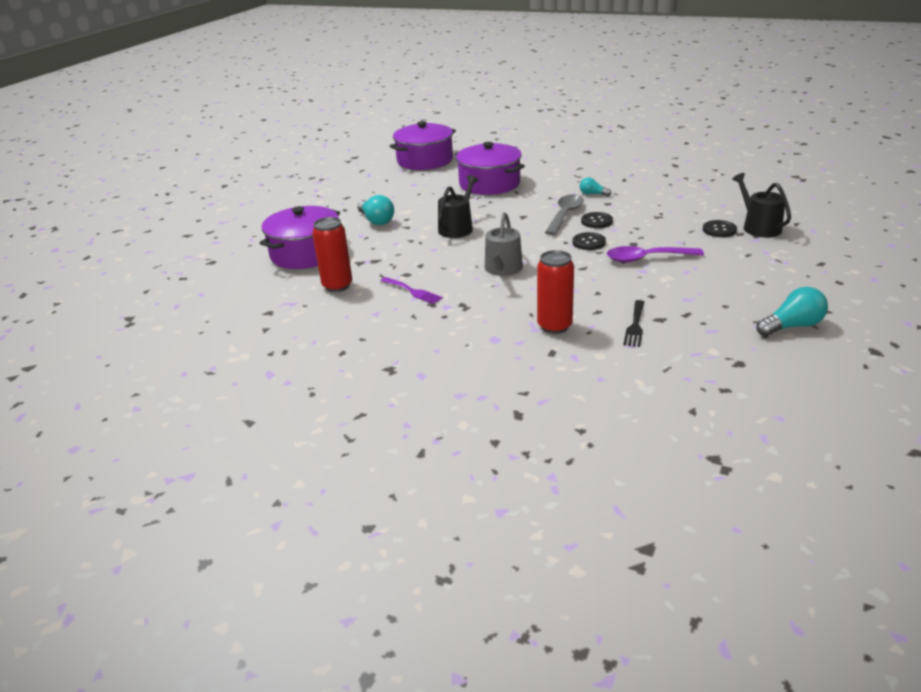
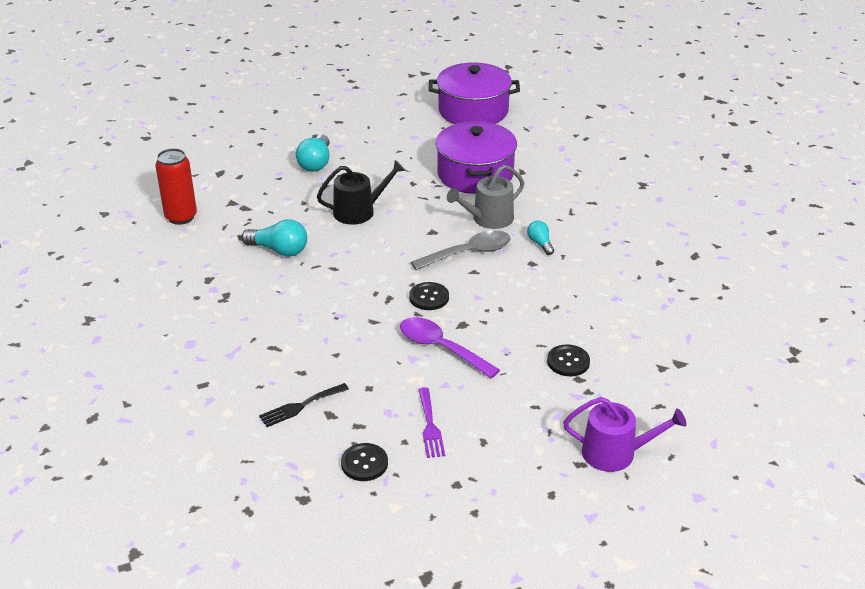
camera: 40 degrees right, 5 degrees up
(306, 253) = (213, 169): purple pot -> none
(413, 291) = (217, 258): purple fork -> purple fork (430, 426)
(502, 269) = (313, 279): grey watering can -> grey watering can (488, 219)
(554, 326) = (247, 362): red can -> none
(596, 221) = (481, 278): black button -> black button (364, 463)
(758, 227) = (612, 384): black watering can -> none
(792, 326) = (413, 502): turquoise light bulb -> turquoise light bulb (279, 250)
(824, 250) = (615, 453): none -> purple watering can

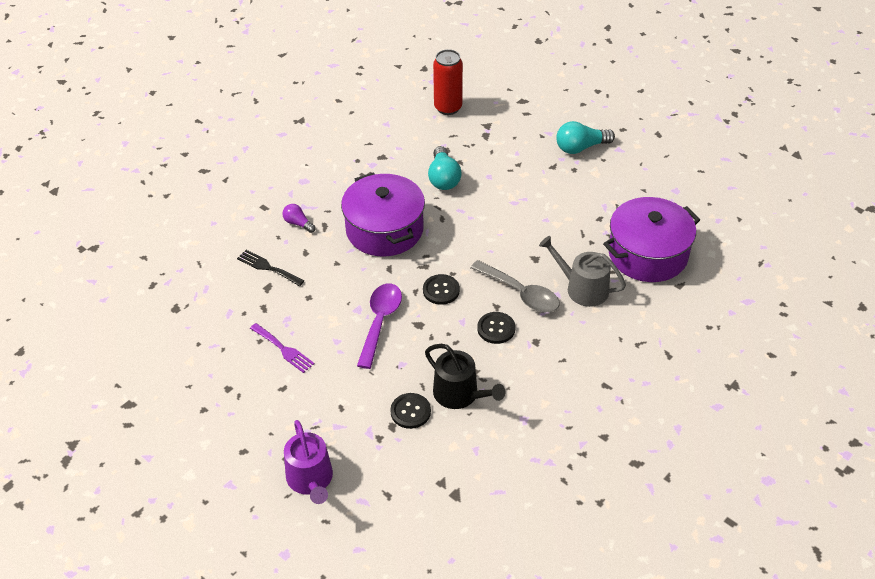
camera: 65 degrees right, 10 degrees up
(253, 365) = (298, 223): none -> purple light bulb
(359, 211) = (530, 202): black watering can -> black watering can (460, 394)
(364, 463) = (225, 327): black button -> black button (496, 328)
(430, 426) = (283, 349): purple fork -> purple fork turned 105 degrees counterclockwise
(473, 111) = (758, 213): purple pot -> purple pot (384, 229)
(540, 243) = (570, 337): turquoise light bulb -> none

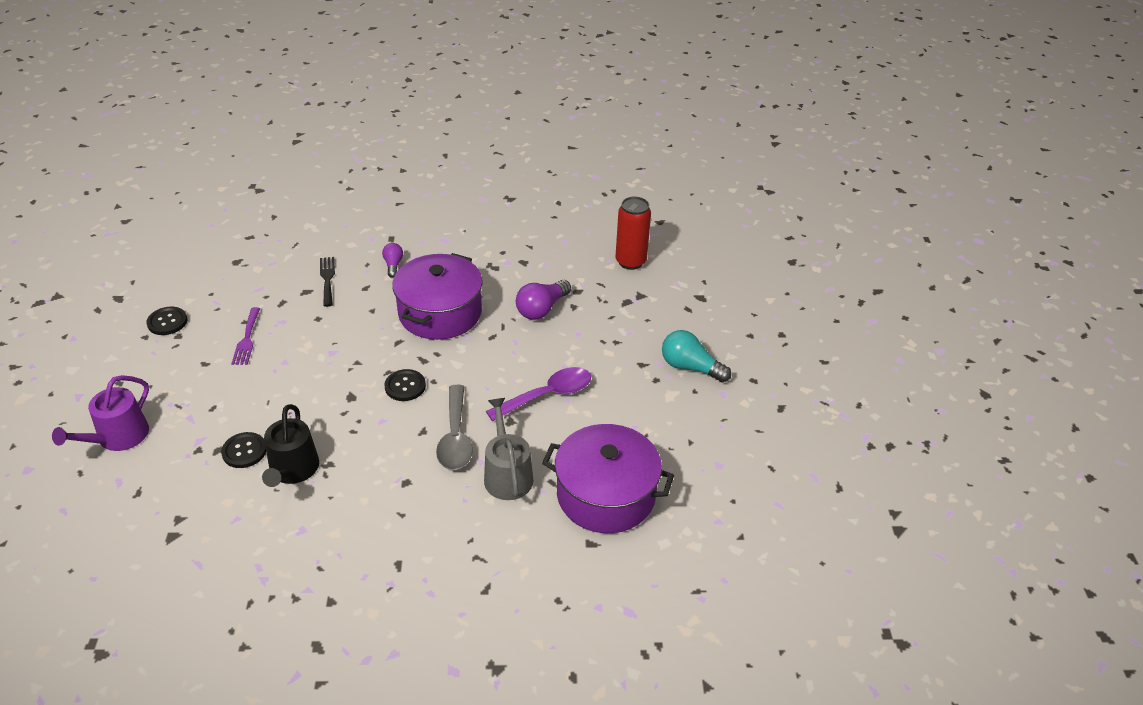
camera: 45 degrees right, 5 degrees down
(380, 322) = (330, 373): purple spoon -> purple spoon (547, 395)
(443, 178) = (541, 309): turquoise light bulb -> purple light bulb
(496, 328) = (395, 447): black button -> black button (167, 322)

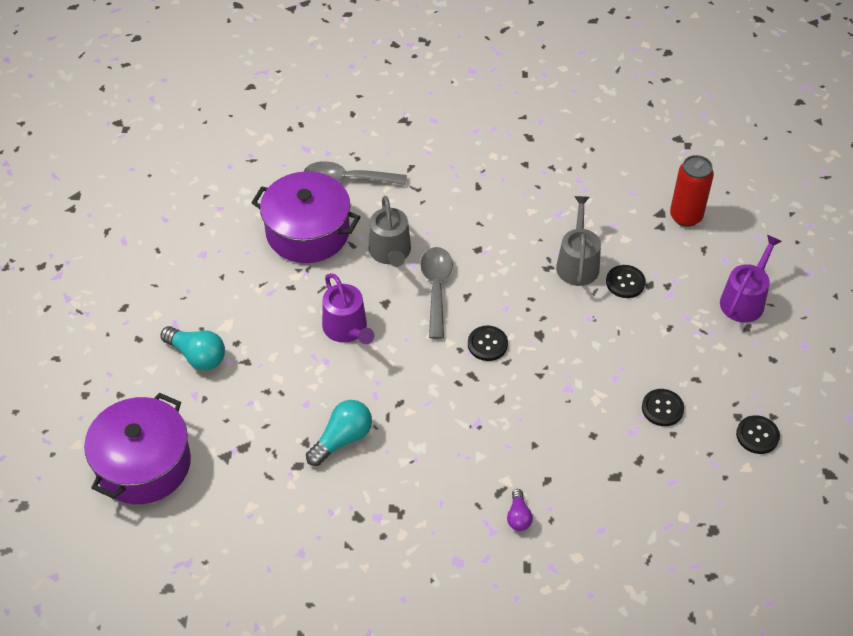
camera: 175 degrees left, 10 degrees up
(247, 339) = (662, 408): purple fork -> black button
(292, 470) = (577, 263): black watering can -> grey watering can
(327, 279) = (594, 496): black fork -> none
(440, 313) = (457, 438): purple pot -> purple pot (143, 464)
(541, 309) = (342, 439): purple light bulb -> turquoise light bulb
(547, 395) = (347, 329): purple spoon -> purple watering can
(568, 566) = (347, 179): none -> grey spoon
(630, 262) = (224, 512): red can -> red can (686, 216)

